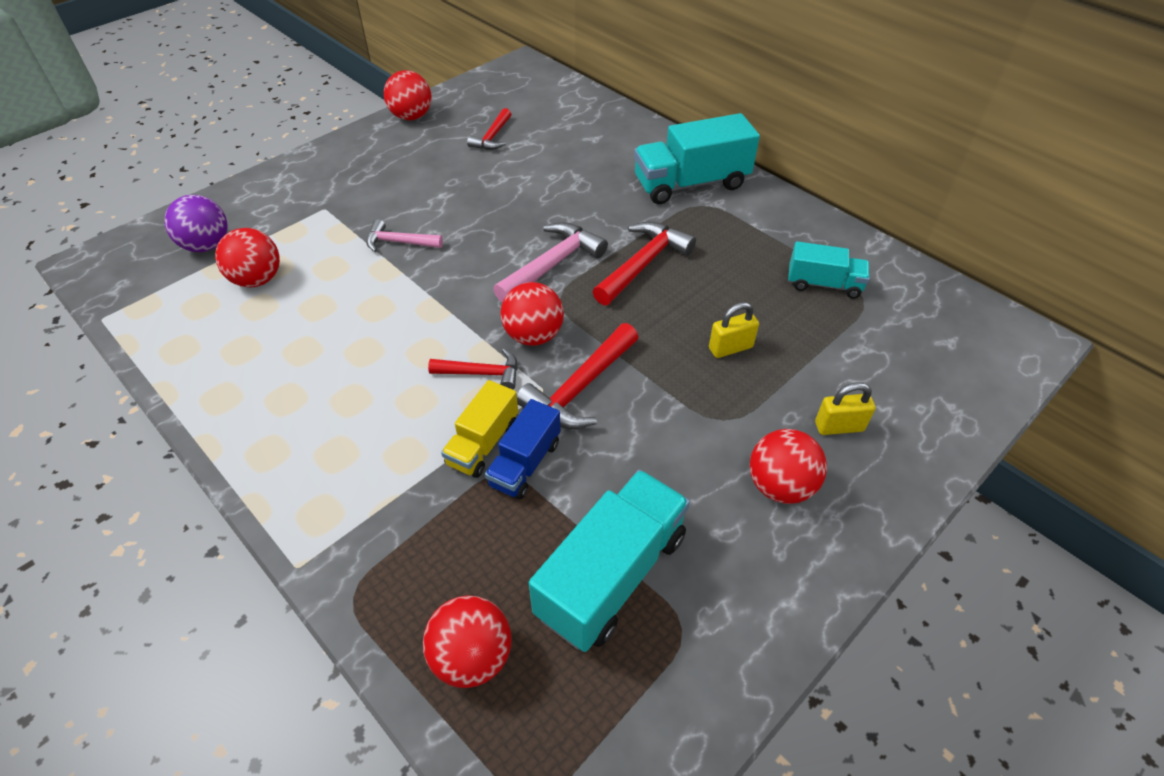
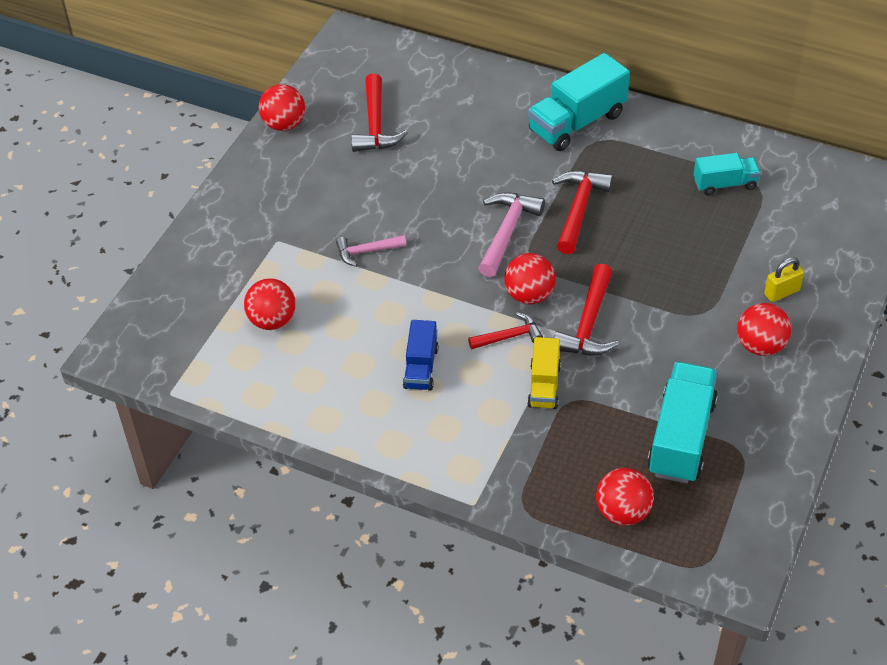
camera: 20 degrees left, 0 degrees up
(207, 245) = (202, 305): purple ball -> none
(492, 137) = (375, 125): red hammer -> red hammer, size x1.59
(525, 463) = (582, 389): blue truck -> blue truck (421, 367)
(730, 348) = (680, 258): yellow padlock -> none

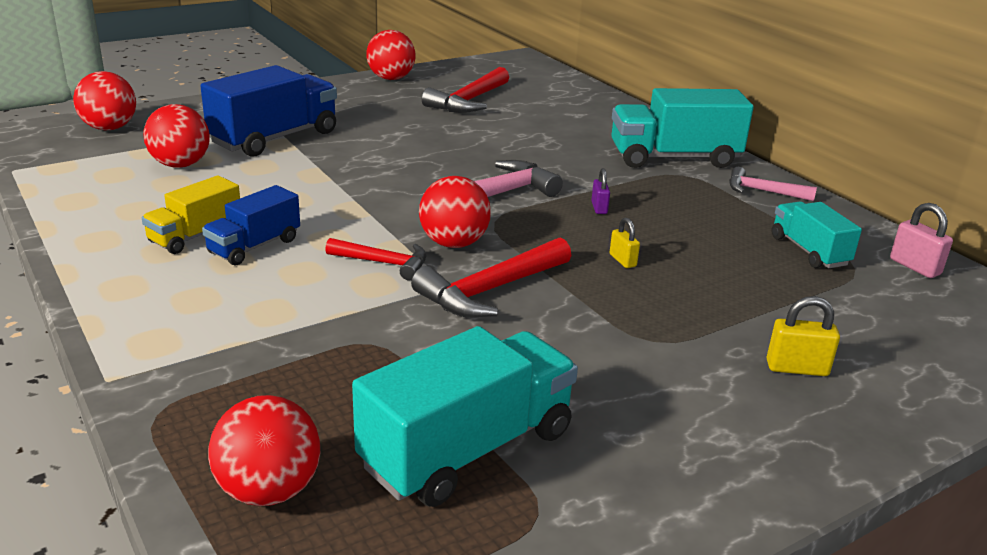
camera: 30 degrees right, 20 degrees down
(295, 253) = (274, 138): none -> blue truck
(366, 251) = (338, 158): pink hammer -> pink hammer (762, 191)
(544, 385) = (361, 316): yellow truck -> yellow truck (195, 236)
(579, 209) = (599, 208): red hammer -> purple padlock
(634, 254) = (622, 260): none -> yellow padlock
(725, 184) = (809, 251): turquoise truck -> turquoise truck turned 135 degrees counterclockwise
(760, 346) = (706, 407): red ball -> red ball (109, 128)
(787, 166) = (914, 267): none -> pink padlock

